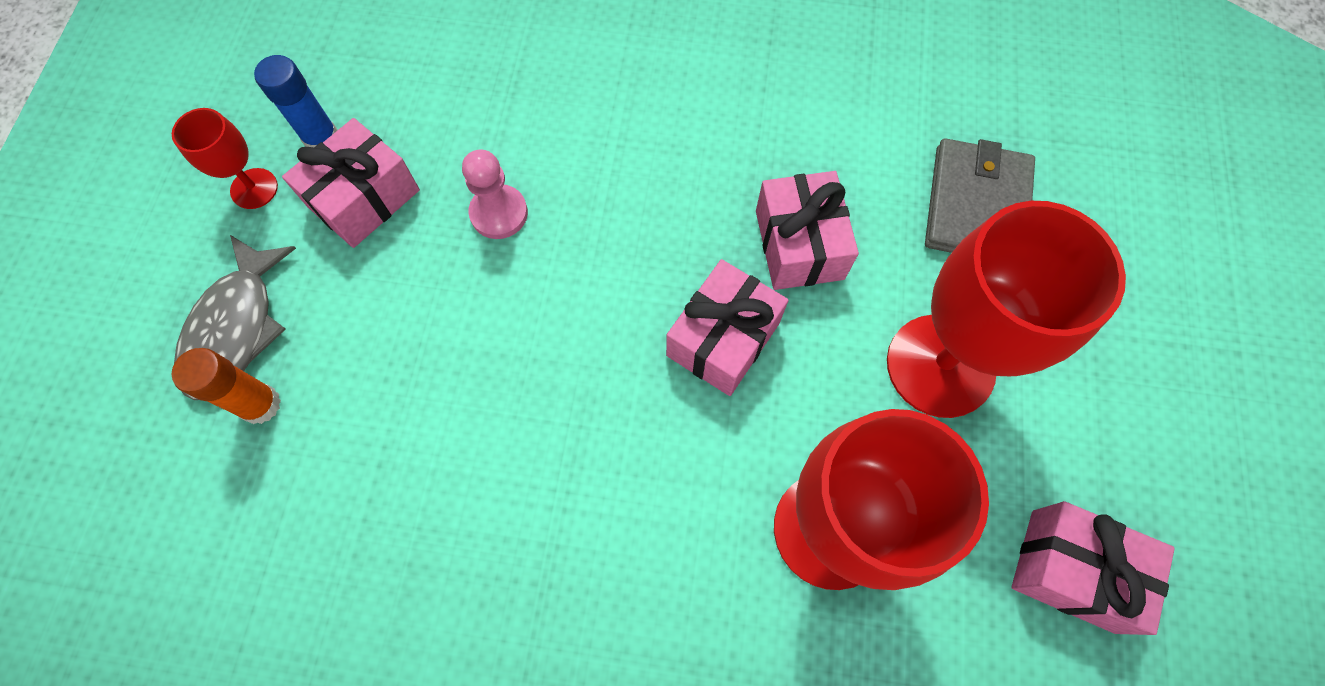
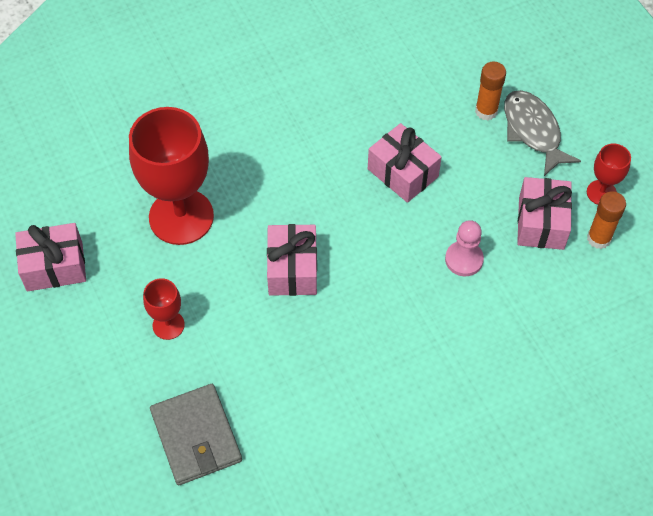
camera: 145 degrees right, 10 degrees down
(321, 138) = (598, 238): blue glue stick -> orange glue stick
(799, 244) = (286, 345): pink gift -> pink gift (402, 173)
(940, 365) = (168, 325): red goblet -> red goblet, size x0.47

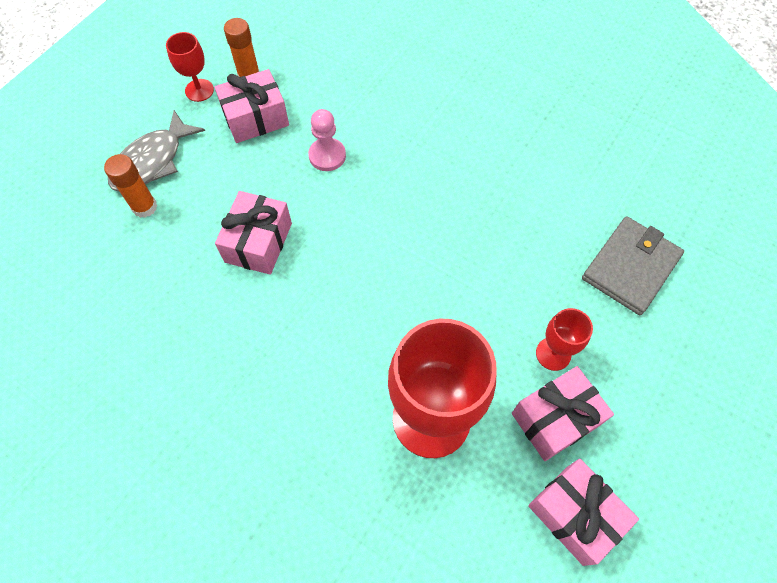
camera: 120 degrees left, 5 degrees up
(292, 269) = (423, 280): pink gift -> pink gift (555, 419)

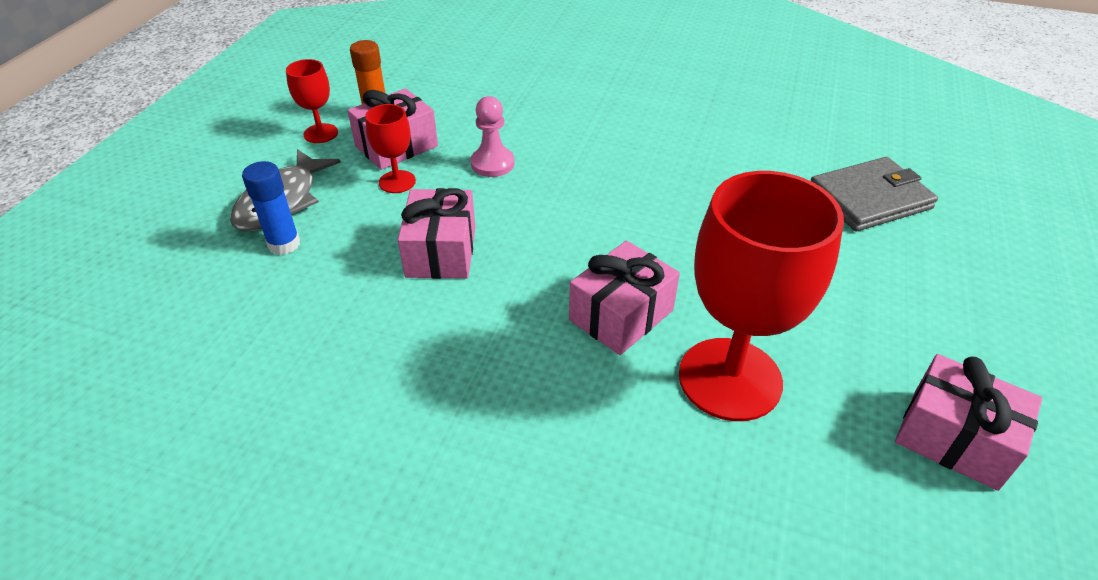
camera: 15 degrees left, 20 degrees down
(144, 207) = (284, 244): orange glue stick -> blue glue stick
(553, 354) = (834, 287): red goblet -> red goblet (397, 182)
(555, 419) = (873, 347): pink gift -> pink gift (621, 315)
(630, 267) = (869, 198): grey wallet -> grey wallet turned 45 degrees clockwise

